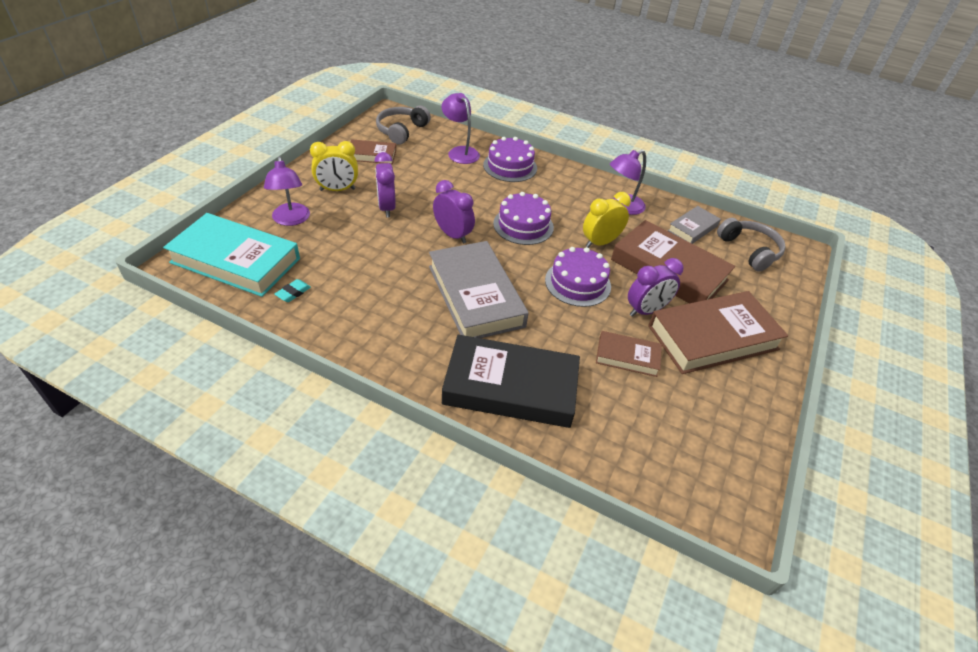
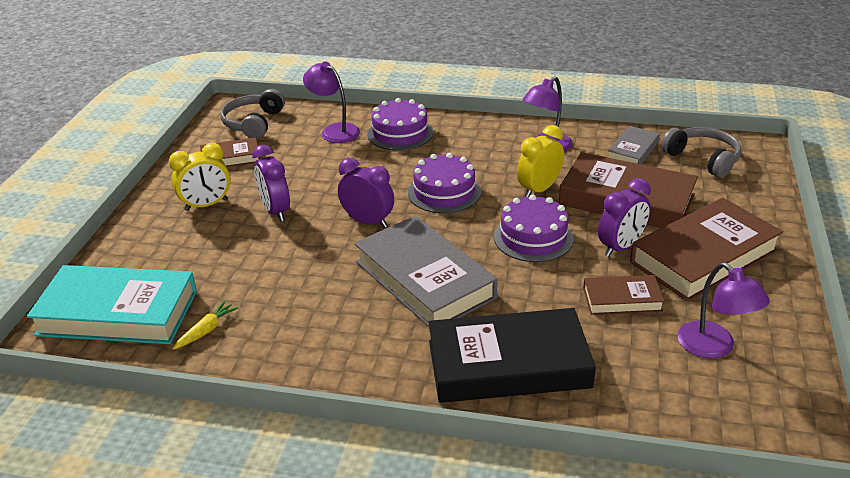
camera: 10 degrees left, 10 degrees down
(291, 220) = (165, 251): purple lamp -> purple lamp (714, 347)
(293, 293) = (206, 330): turquoise eraser -> yellow carrot

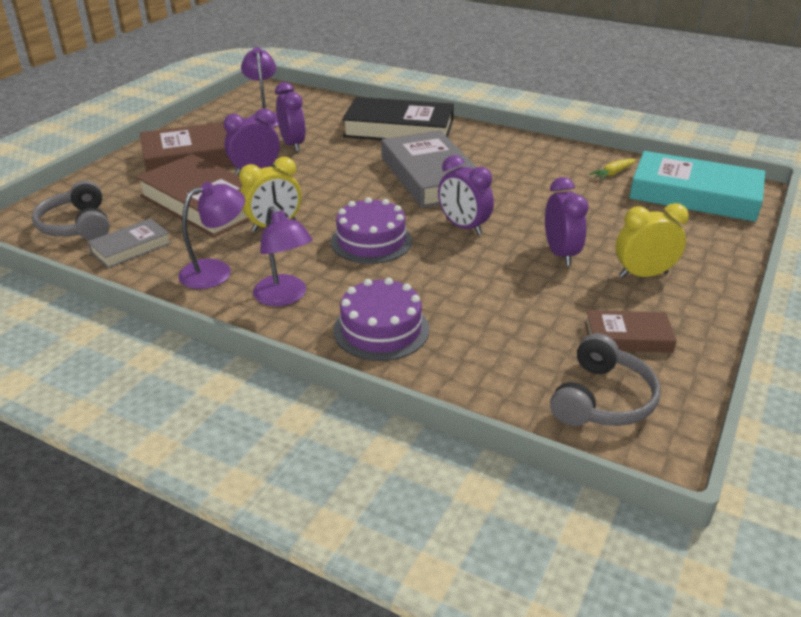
camera: 165 degrees left, 0 degrees up
(334, 131) = (473, 354): purple lamp -> purple lamp (285, 297)
(533, 237) = (319, 189): purple cake -> none
(622, 299) = (293, 144): brown book -> purple clock

